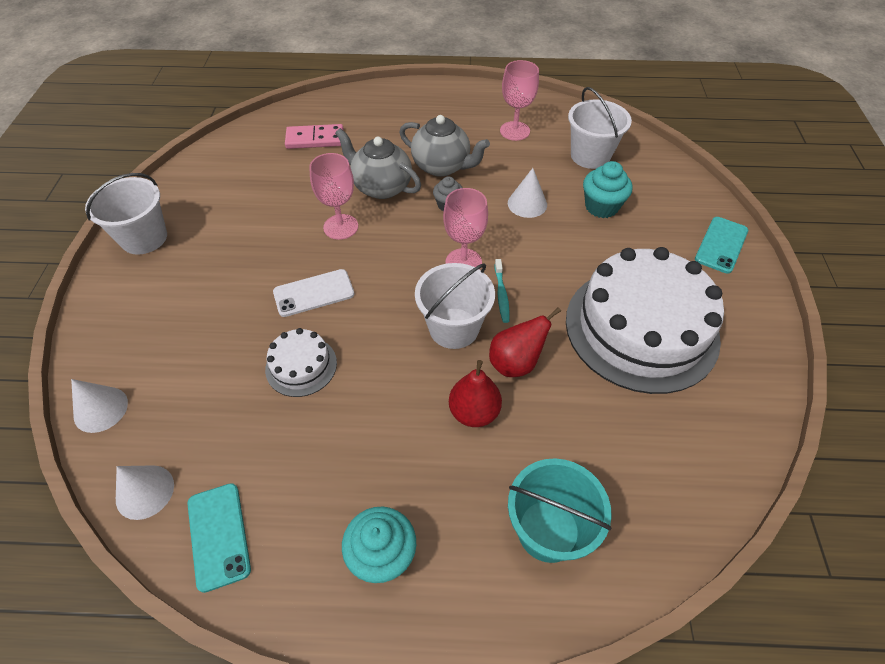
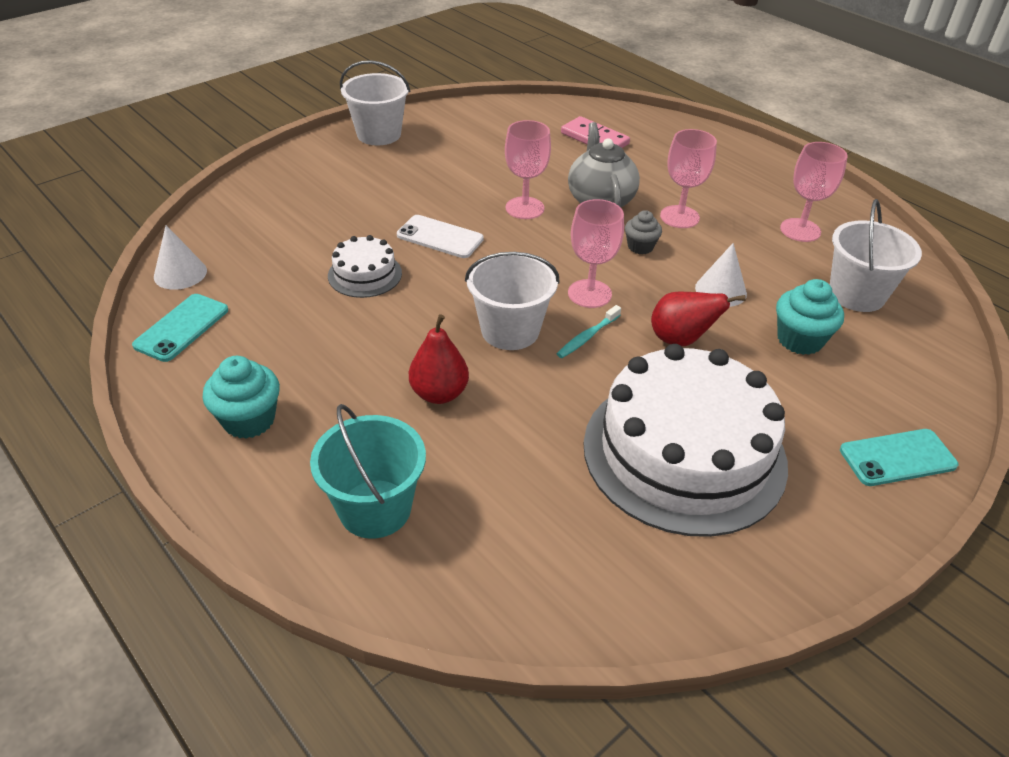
camera: 45 degrees right, 10 degrees down
(101, 409) = (220, 213): white cone -> none
(442, 166) = (679, 217): grey teapot -> pink goblet
(515, 363) = (523, 389): red pear -> red pear (681, 340)

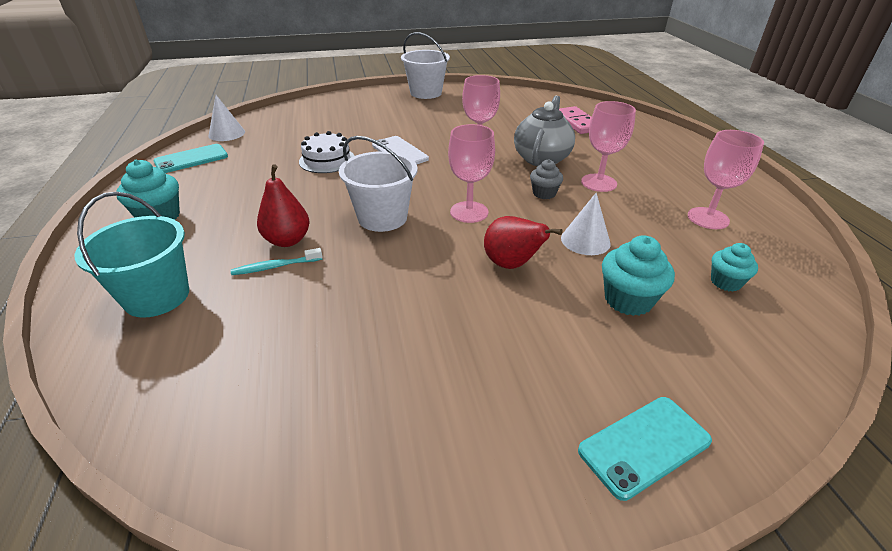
camera: 30 degrees right, 5 degrees down
(587, 337) = (436, 239): turquoise toothbrush -> turquoise toothbrush (276, 266)
(684, 453) = (423, 350): white cake -> none
(856, 294) = (725, 282): white bucket -> turquoise cupcake
(897, 458) = (644, 446): turquoise phone -> turquoise phone turned 45 degrees counterclockwise

